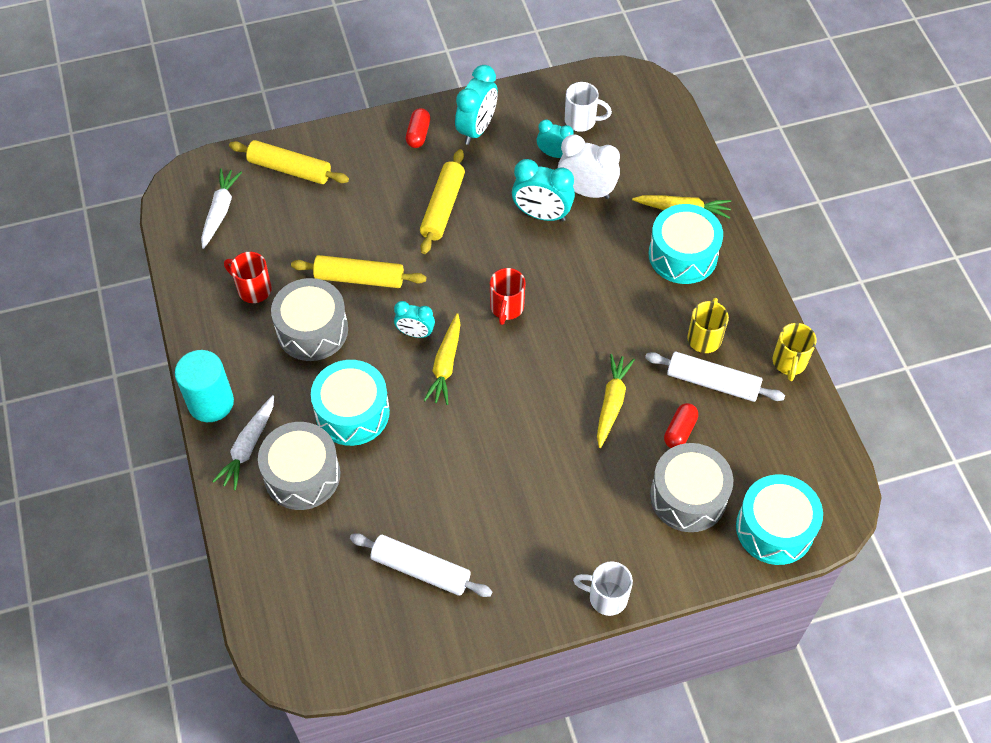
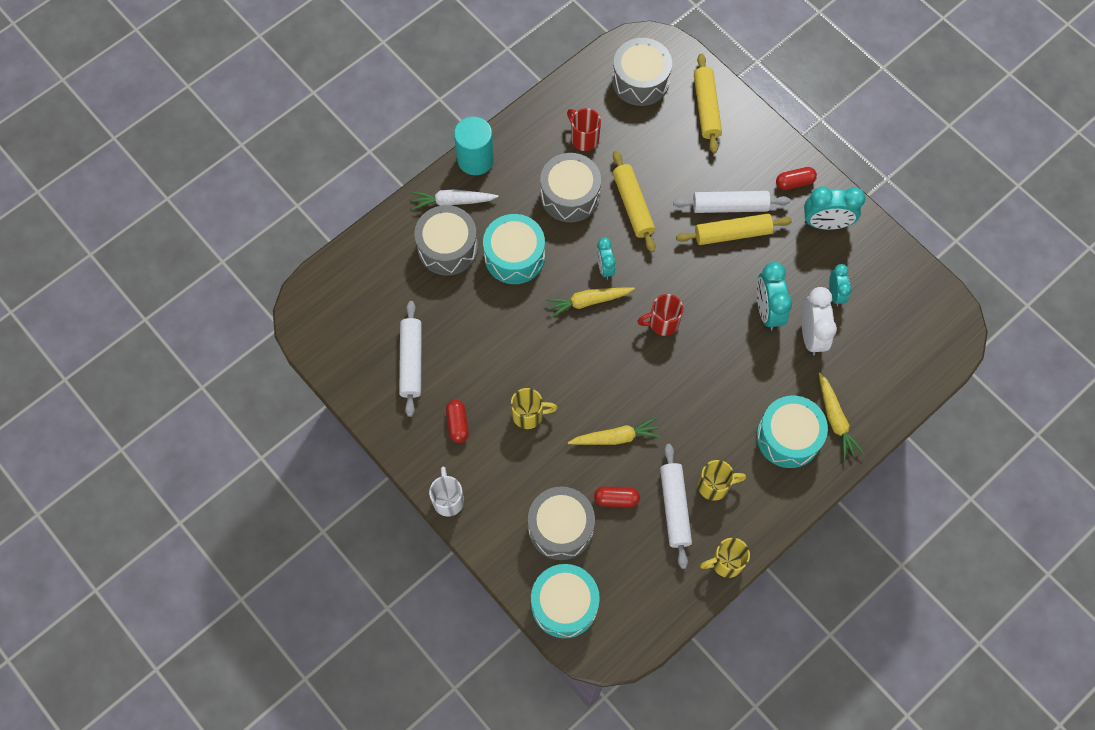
camera: 65 degrees right, 10 degrees up
(220, 211) = (640, 81): white carrot -> grey drum
(253, 289) = (584, 138): red mug -> red mug turned 45 degrees counterclockwise
(411, 196) = (730, 206): none -> white rolling pin
(521, 551) = (457, 424): none -> red capsule
(546, 475) = (529, 415): none -> yellow mug
(581, 121) = (883, 300): white mug -> none

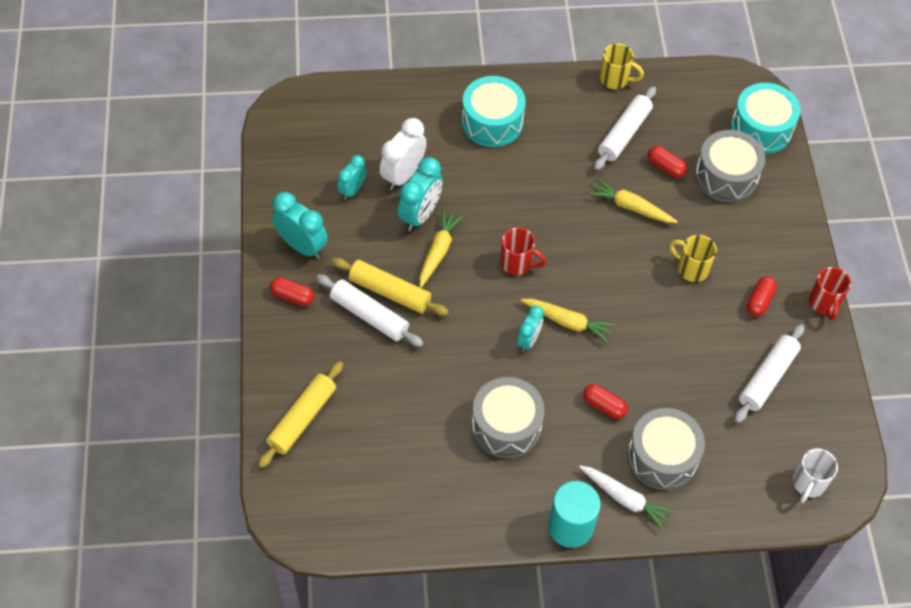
camera: 145 degrees left, 10 degrees down
(448, 500) = (806, 251): white mug -> white mug (808, 483)
(514, 256) = (604, 405): turquoise drum -> red capsule
(584, 138) = (446, 472): red mug -> red mug (824, 303)
(633, 205) = (455, 376): yellow rolling pin -> none
(640, 81) = (338, 492): grey drum -> none
(714, 485) = (580, 128): yellow mug -> none
(835, 420) = (444, 110): yellow carrot -> yellow carrot (438, 251)

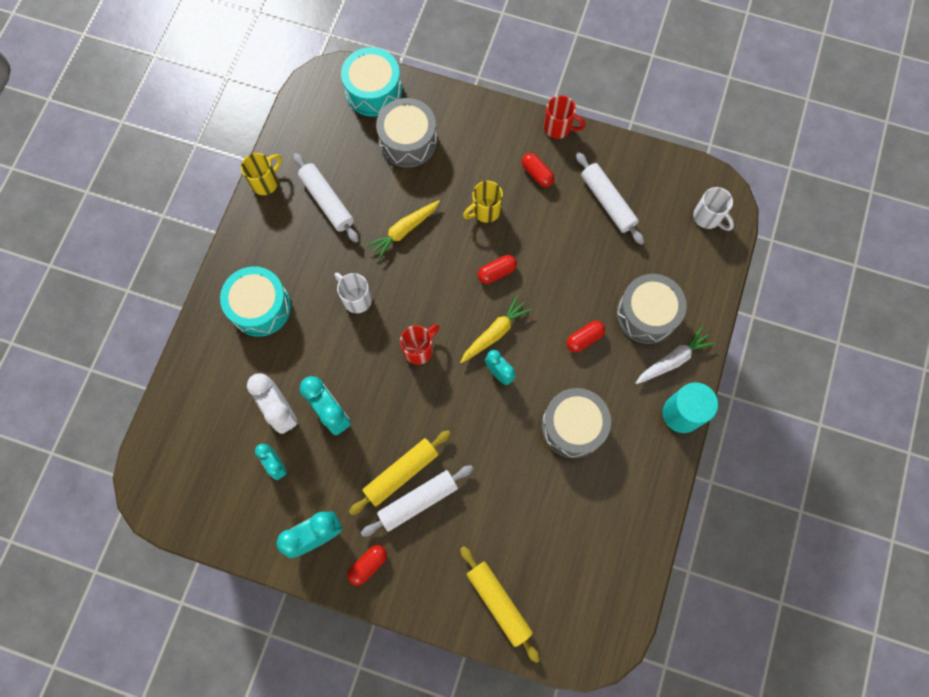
camera: 65 degrees left, 15 degrees up
(438, 251) = (377, 412): yellow carrot -> none
(540, 193) = (356, 298): none -> white mug
(665, 167) = (377, 184): red capsule -> red capsule (496, 272)

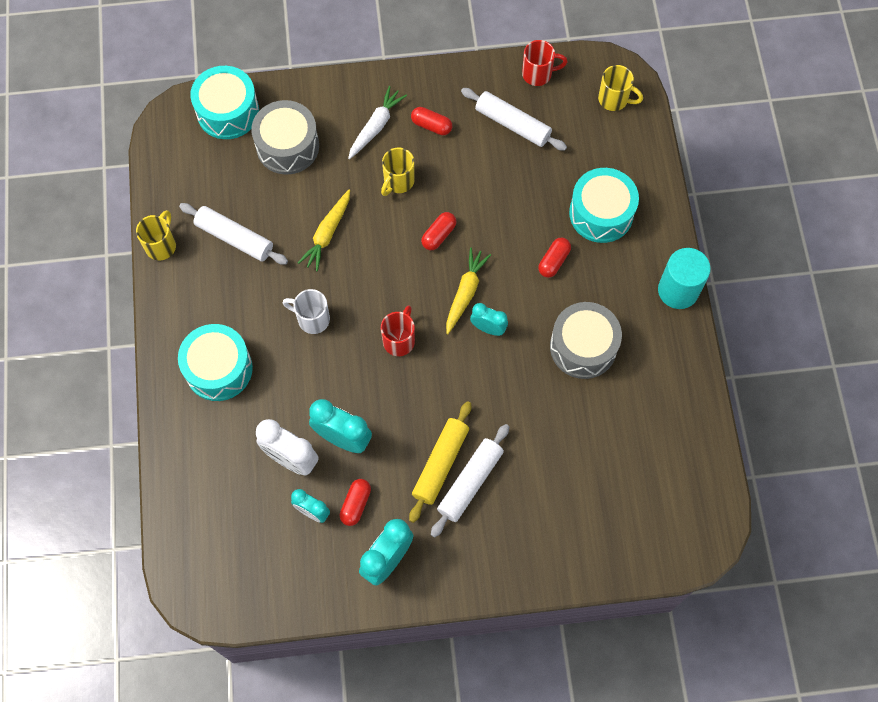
camera: 25 degrees left, 5 degrees down
(368, 565) = (451, 564): red capsule -> red capsule (355, 504)
(498, 603) = (593, 540): yellow rolling pin -> none
(558, 127) = (430, 73): red mug -> red mug (538, 74)
(646, 314) = (601, 213): grey drum -> turquoise drum
(673, 360) = (646, 245): white carrot -> white carrot (376, 126)
(708, 217) = (614, 99): white mug -> yellow mug

